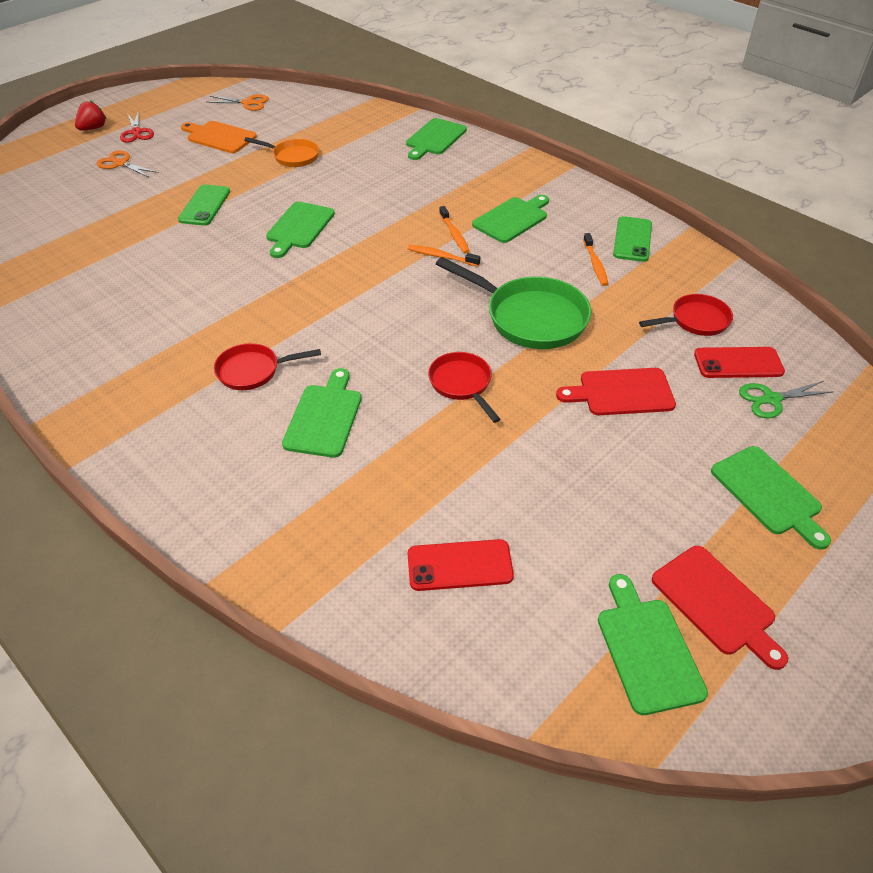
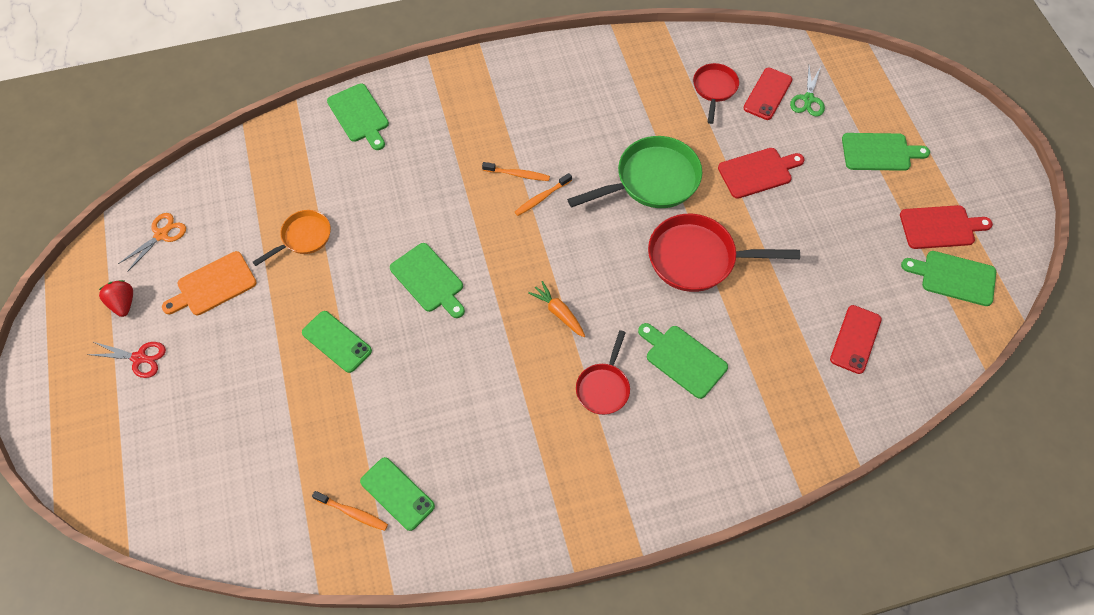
camera: 60 degrees left, 15 degrees up
(93, 128) = (94, 398): red strawberry -> red strawberry (123, 303)
(120, 163) = (196, 392): orange scissors -> none
(319, 311) = (558, 312): none -> orange carrot
(462, 384) = (697, 258): red pan -> red pan, size x1.73
(512, 219) = (524, 125): green cutting board -> none
(595, 264) = (617, 107): orange toothbrush -> orange toothbrush (352, 513)
(621, 392) = (758, 172): red cutting board -> red cutting board turned 135 degrees counterclockwise
(632, 239) = (603, 67): green phone -> green phone (397, 493)

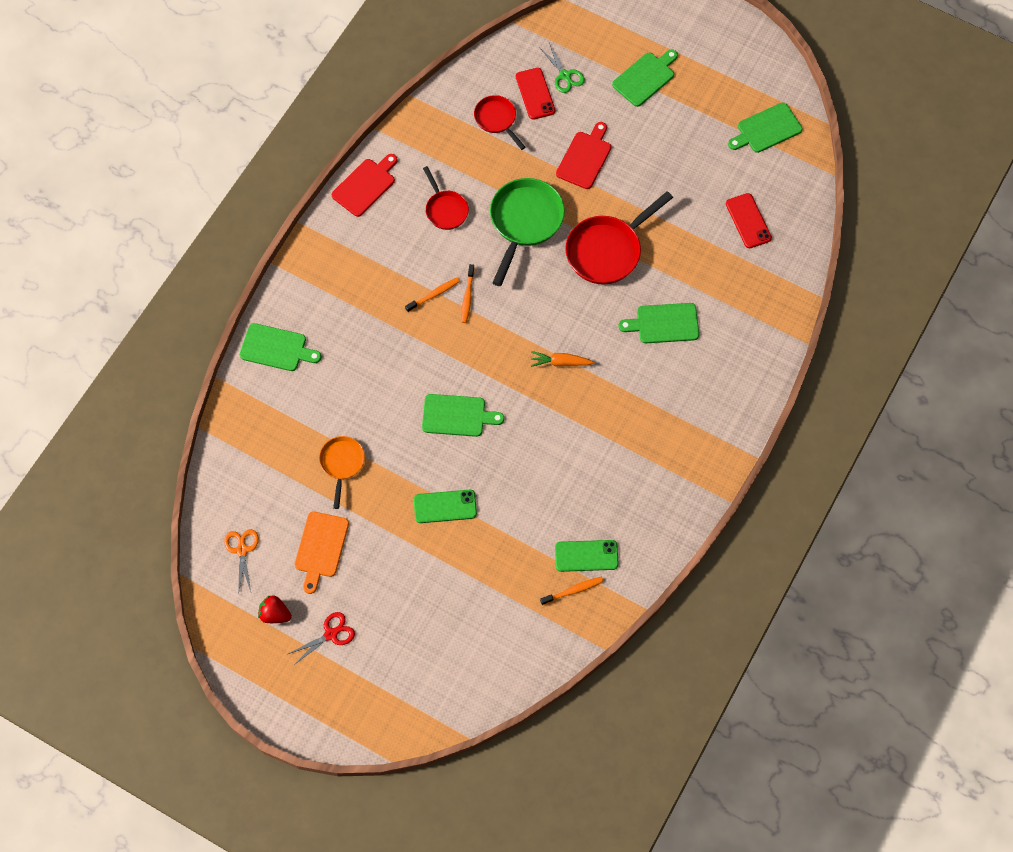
camera: 45 degrees left, 5 degrees up
(603, 387) = (636, 383): red pan -> red pan (445, 210)
(940, 227) = (729, 101): red cutting board -> red cutting board (365, 185)

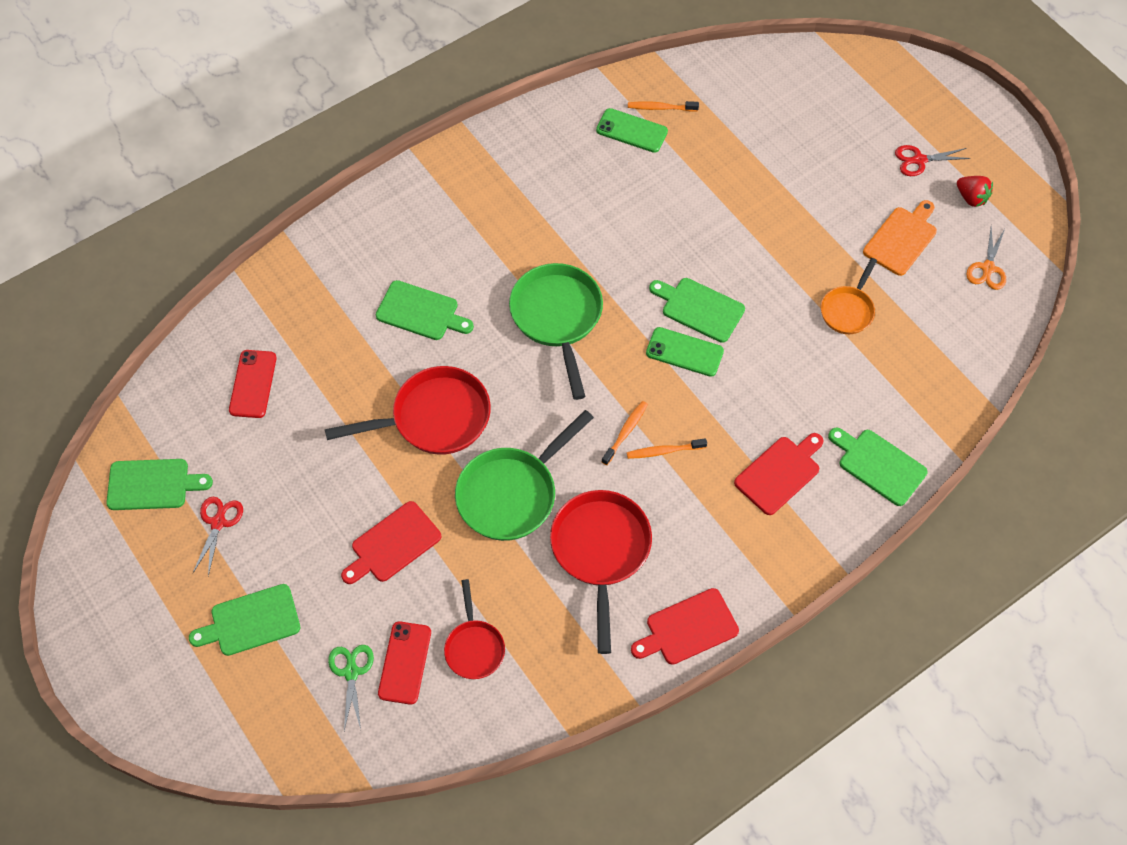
camera: 155 degrees left, 5 degrees down
(345, 313) = (780, 473): none -> red cutting board
(445, 210) = (600, 551): red pan -> red pan, size x1.73
(445, 506) = (753, 227): green phone -> green phone (684, 352)
(560, 362) = (557, 317): orange carrot -> green pan
(707, 124) = (218, 523): none -> red scissors

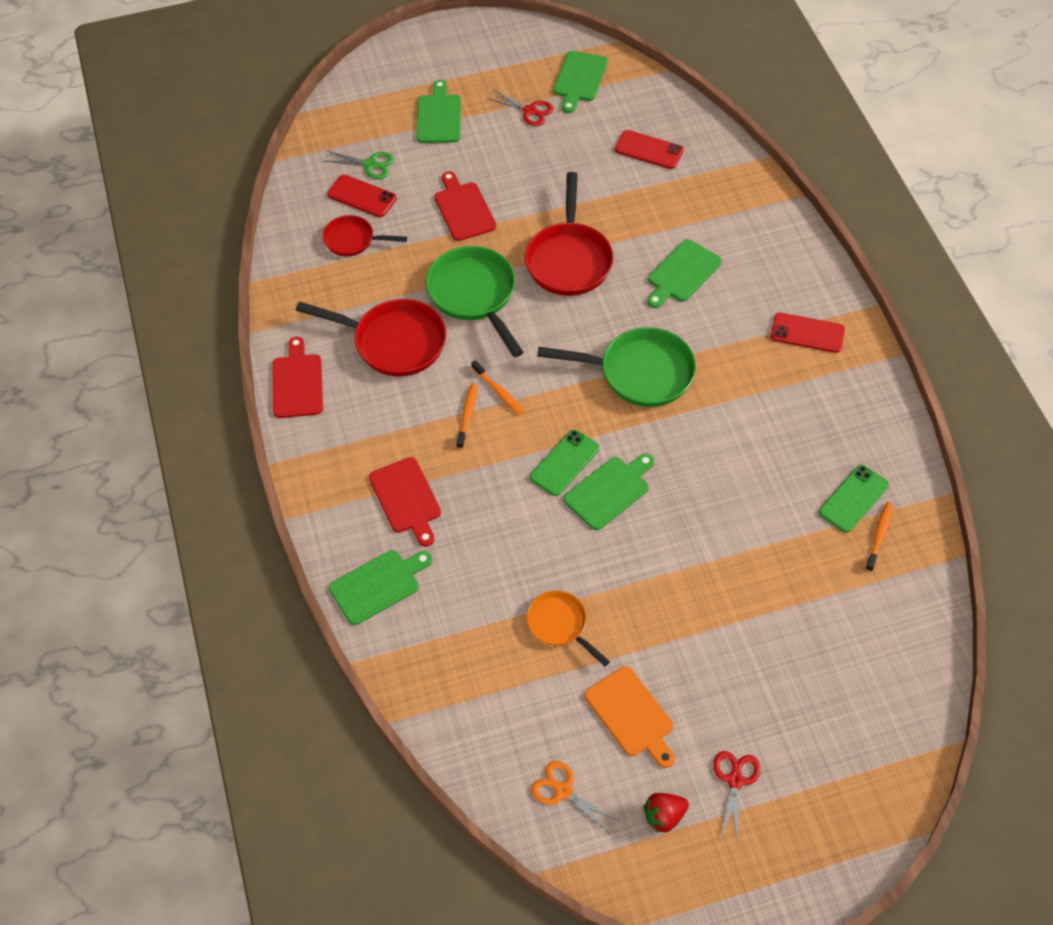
camera: 110 degrees right, 5 degrees down
(462, 195) = (807, 333): none -> red phone

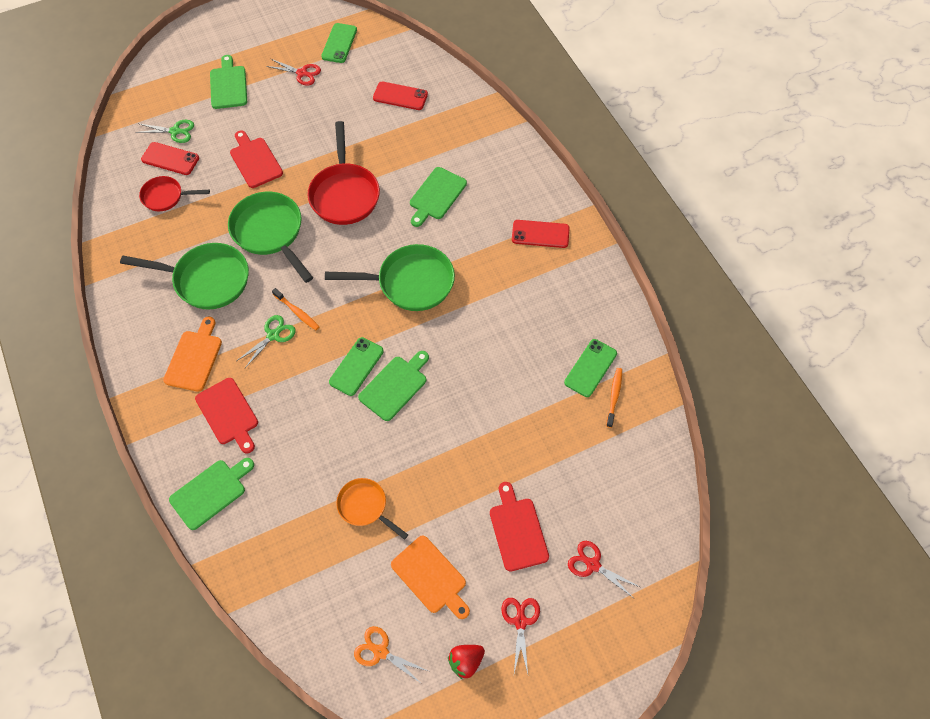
camera: 10 degrees left, 5 degrees up
(297, 382) = (129, 324): red cutting board -> red cutting board (517, 530)
(372, 430) = (194, 358): none -> orange cutting board
(394, 342) = (207, 280): red pan -> green pan
(467, 415) = (273, 335): orange toothbrush -> green scissors
(579, 79) = (339, 43): green cutting board -> green phone
(831, 728) = (593, 565): none -> red scissors

